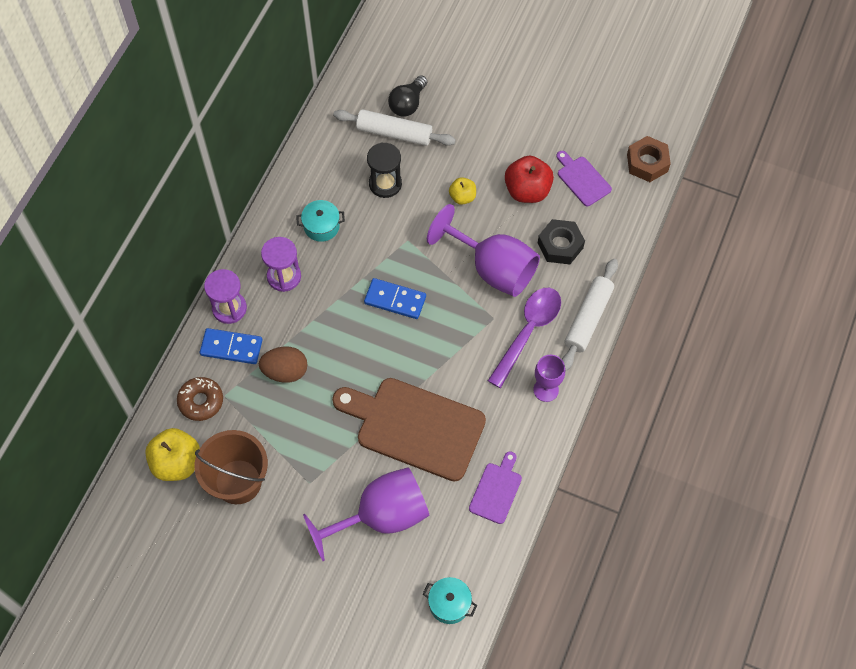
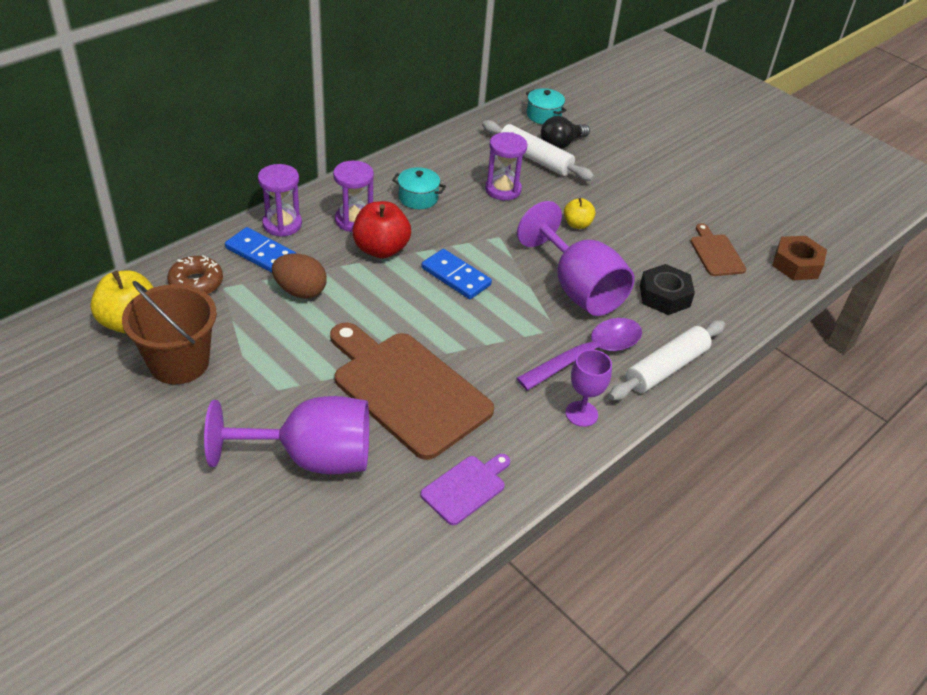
camera: 20 degrees right, 20 degrees down
(385, 184) = (503, 189): black hourglass -> purple hourglass
(449, 604) = (333, 585): turquoise pot -> turquoise pot (543, 115)
(527, 190) = (650, 242): red apple -> red apple (381, 249)
(582, 179) = (716, 253): purple cutting board -> brown cutting board

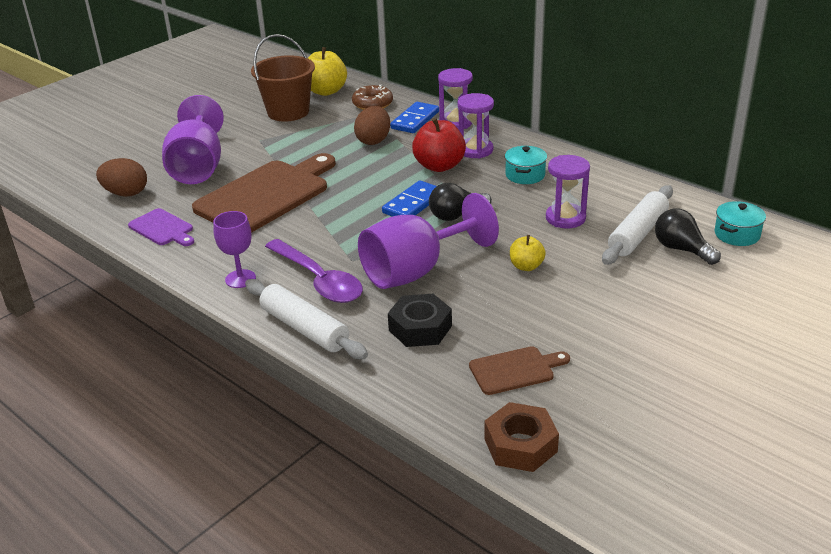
camera: 90 degrees right, 10 degrees down
(363, 536) = (126, 193): none -> brown egg
(484, 251) = (456, 215): none -> black light bulb

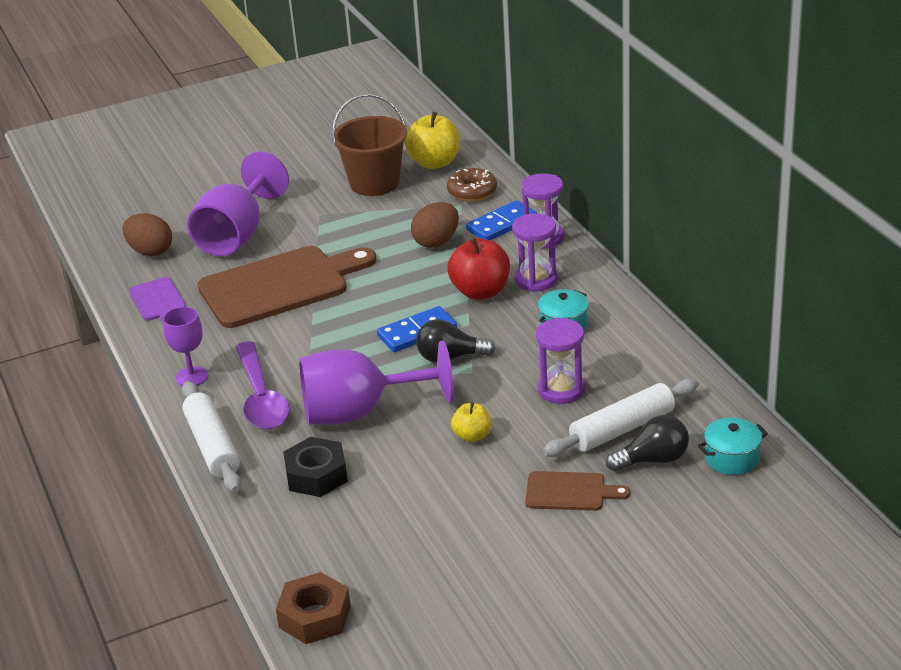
camera: 25 degrees right, 0 degrees up
(515, 370) = (369, 543): brown cutting board -> brown cutting board (570, 492)
(681, 249) = (653, 460): black light bulb -> black light bulb turned 90 degrees clockwise

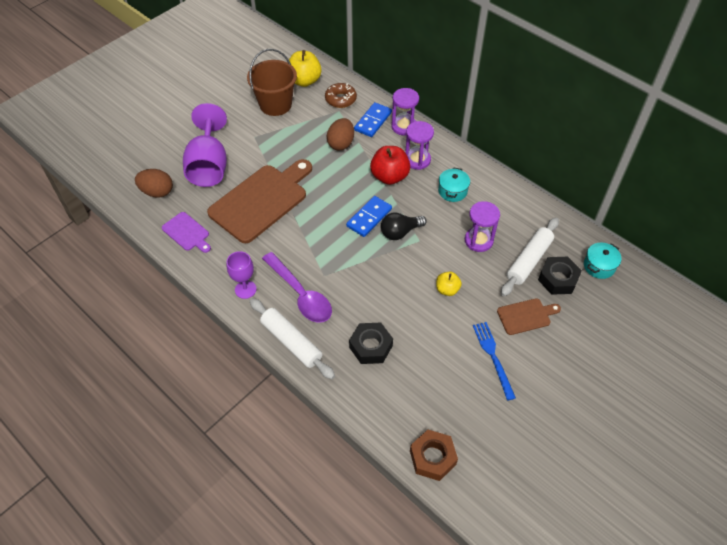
camera: 25 degrees left, 20 degrees up
(359, 412) = (369, 289): purple goblet -> none
(485, 527) = (493, 357): none -> blue fork
(653, 460) = (558, 279): black light bulb -> black nut

